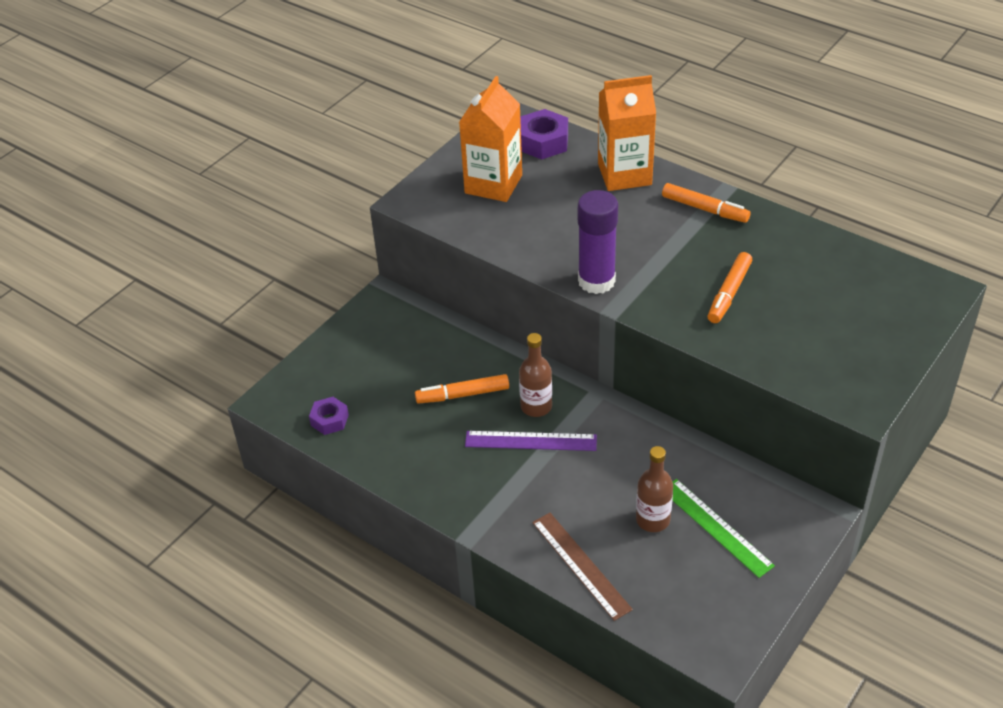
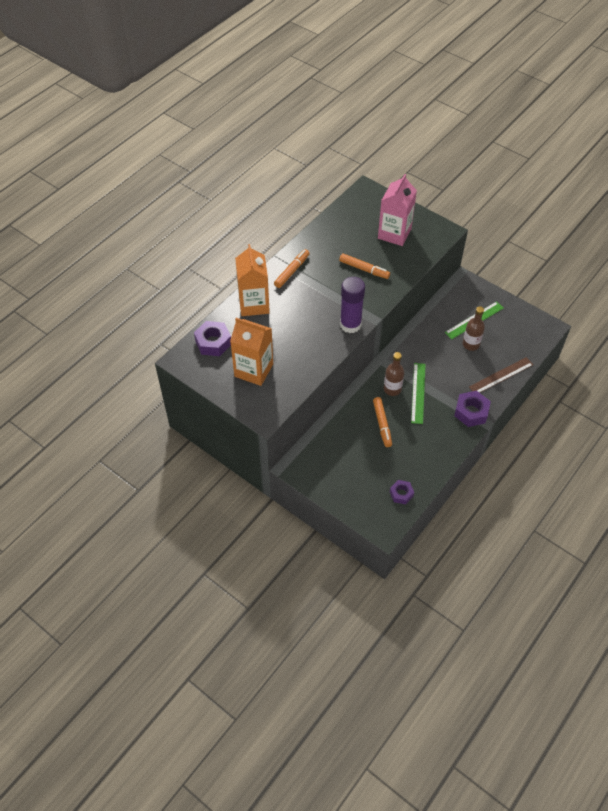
camera: 90 degrees left, 10 degrees up
(493, 515) = (471, 412): none -> purple nut
(531, 441) = (418, 393): purple ruler -> green ruler
(833, 331) = (394, 233): none -> pink carton

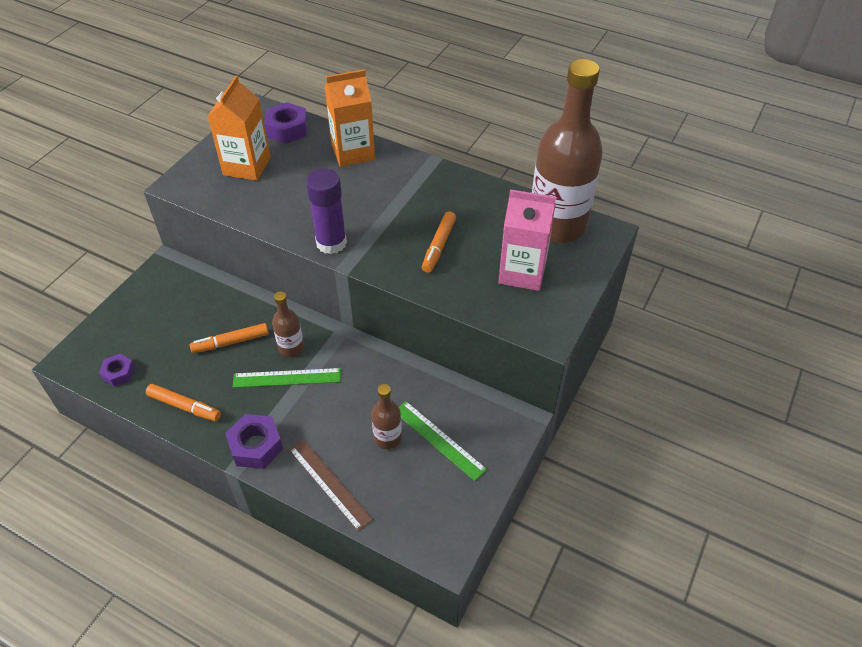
camera: 80 degrees right, 5 degrees down
(292, 271) = (417, 177): orange marker -> orange marker (184, 406)
(355, 210) = (557, 225): none -> brown bottle

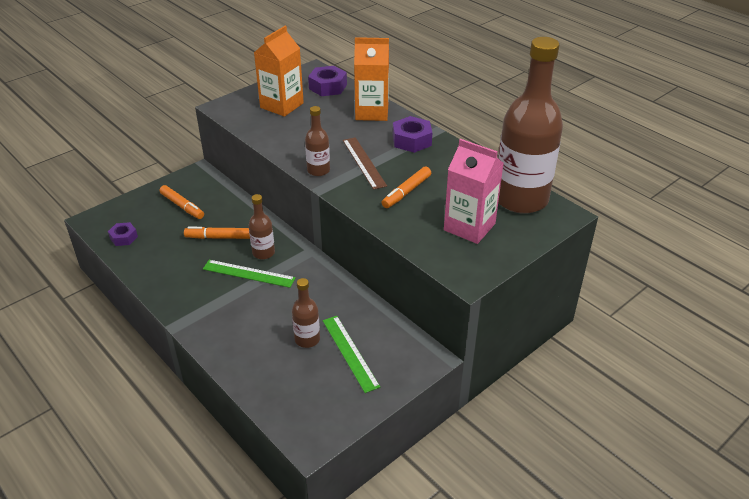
camera: 20 degrees right, 10 degrees down
(184, 406) = (159, 273): orange marker -> orange marker (182, 206)
(256, 446) = (198, 316): purple nut -> purple nut (412, 140)
(329, 483) = (241, 359): brown ruler -> brown ruler (364, 162)
(331, 243) = (318, 170): purple glue stick -> brown bottle

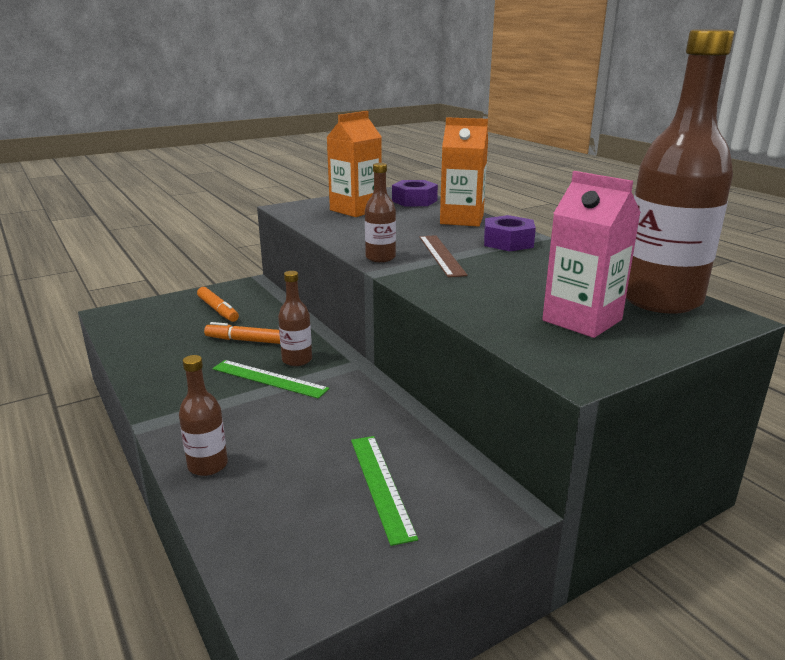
camera: 10 degrees right, 15 degrees down
(123, 237) = (134, 331): purple nut -> none
(307, 339) = (321, 461): brown bottle -> brown bottle (208, 465)
(406, 192) = (493, 282): orange marker -> none

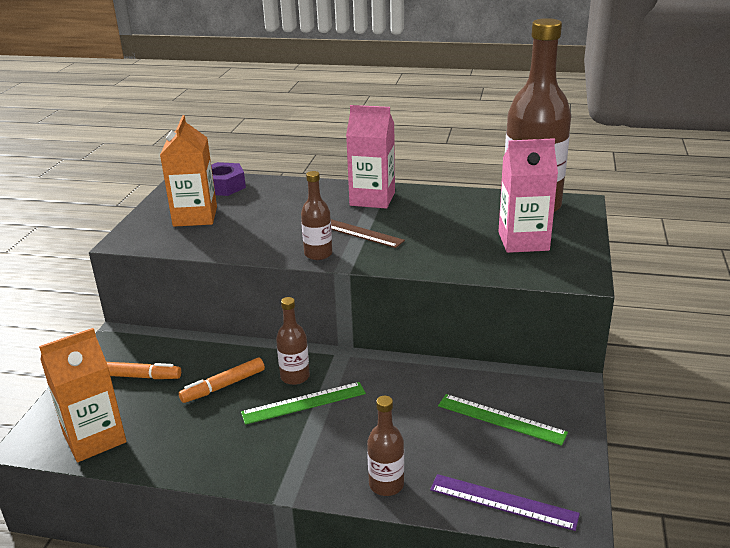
camera: 45 degrees left, 5 degrees up
(253, 546) = (503, 502): none -> purple ruler
(462, 220) = (300, 191): orange carton -> orange carton (94, 438)
(508, 242) = (372, 199): purple nut -> pink carton

